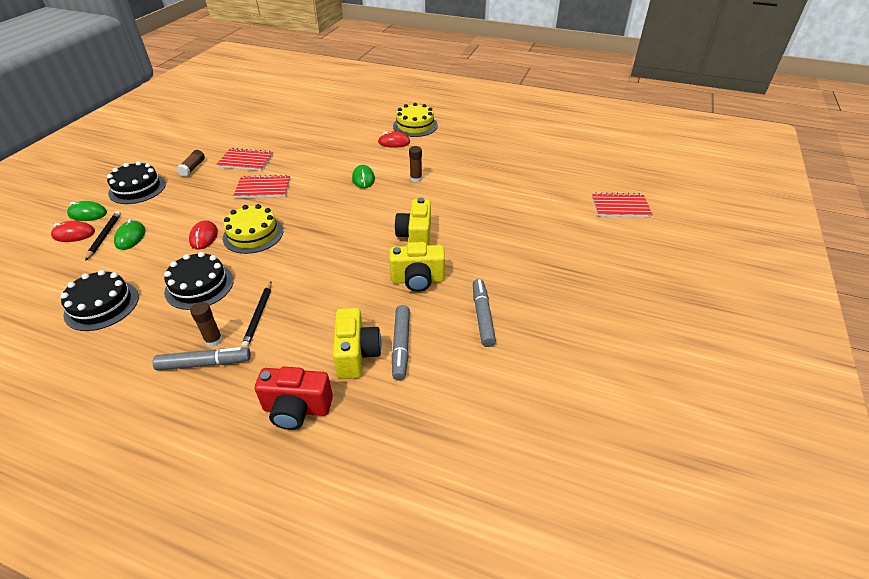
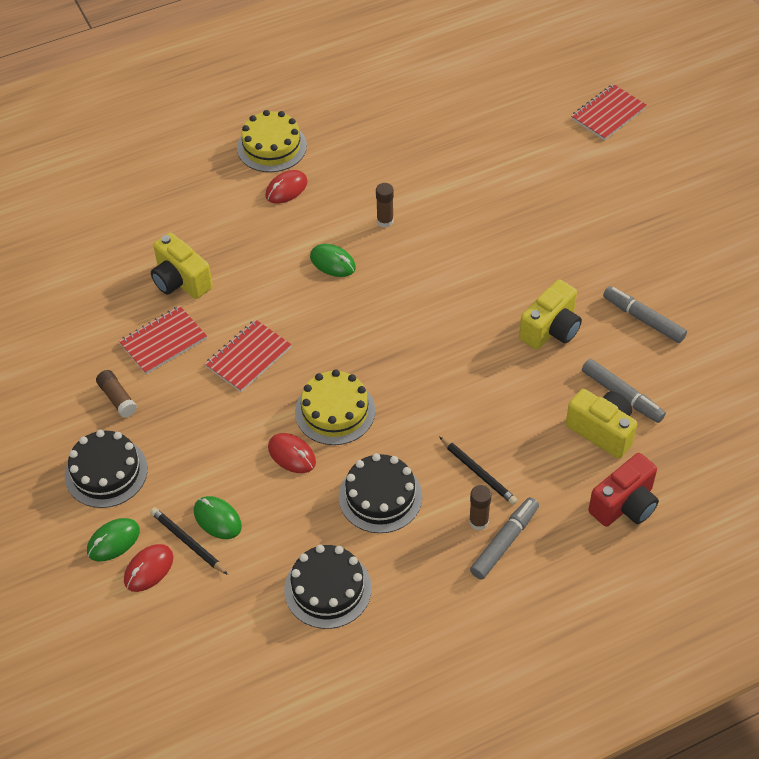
camera: 45 degrees left, 10 degrees up
(416, 237) = (486, 289): yellow camera -> yellow camera (181, 281)

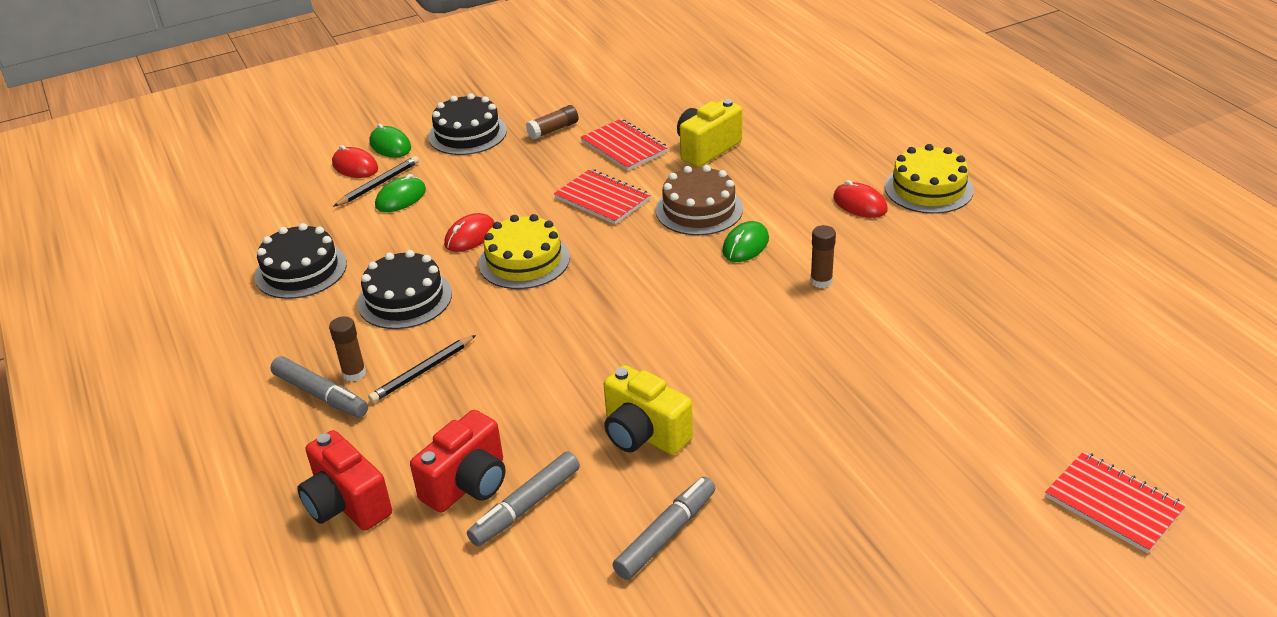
camera: 90 degrees right, 15 degrees down
(277, 290) = (699, 209): none -> brown cake
(602, 431) = (468, 484): yellow camera -> red camera

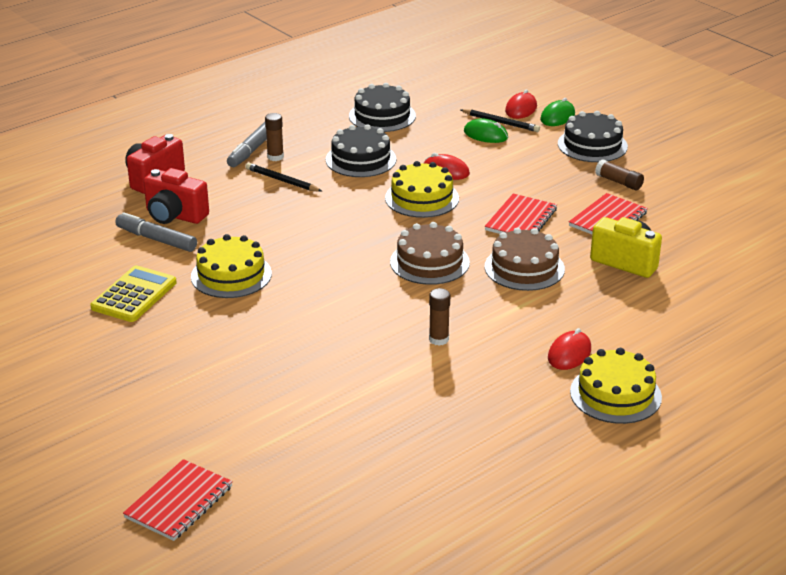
camera: 75 degrees right, 5 degrees down
(644, 434) = (231, 275): yellow camera -> yellow cake
(666, 535) = (134, 295): grey marker -> yellow calculator
(667, 270) = (429, 262): none -> brown cake
(745, 245) = (478, 296): green mouse -> none

